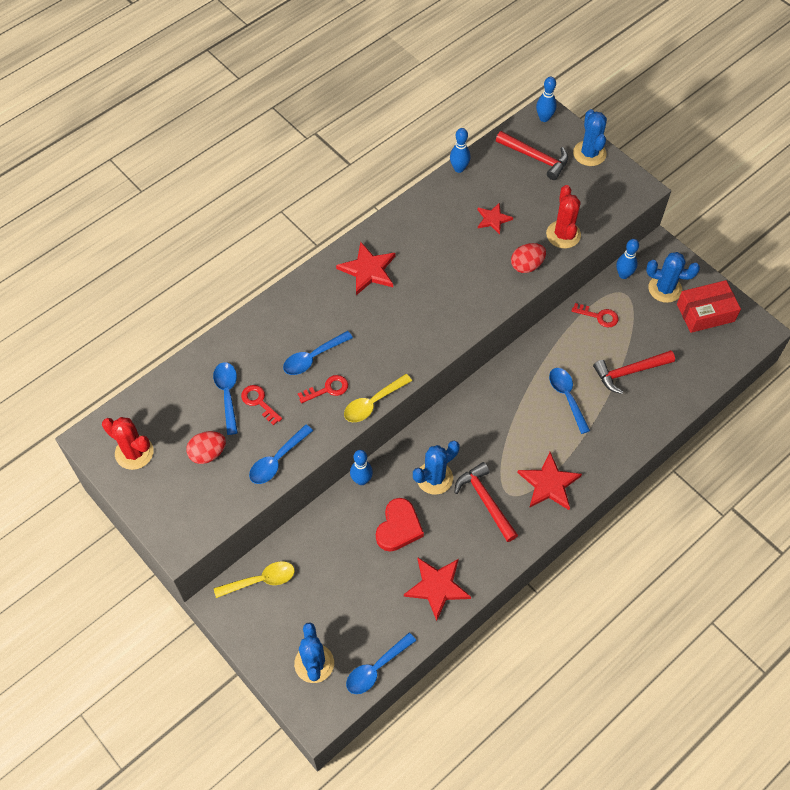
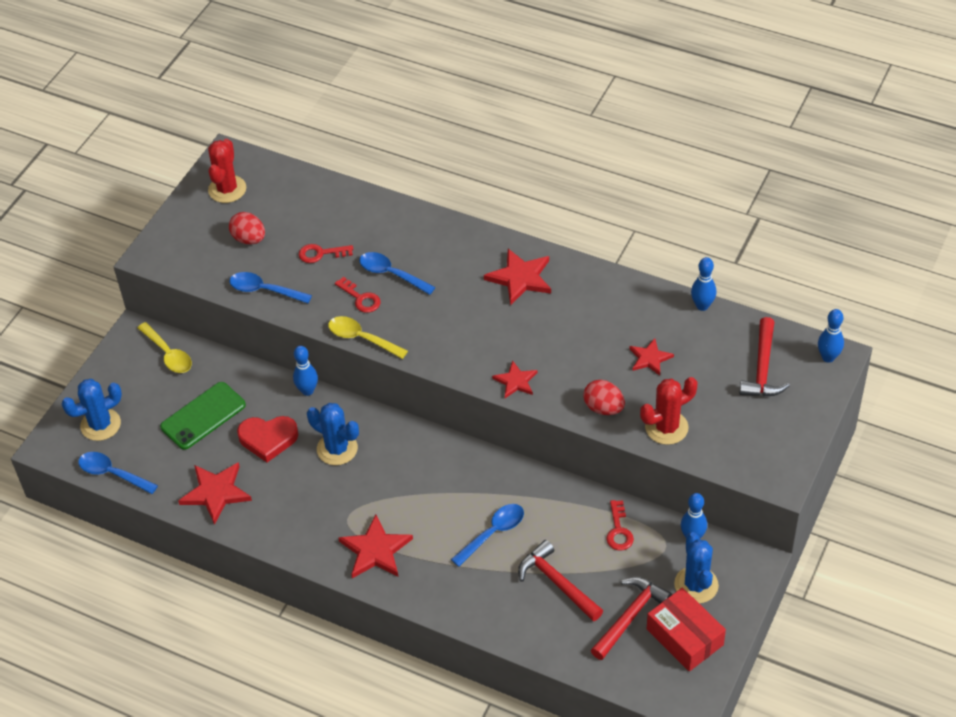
camera: 70 degrees right, 10 degrees down
(227, 394) = (318, 228): blue spoon -> none
(259, 402) = (321, 253): red key -> red key turned 120 degrees counterclockwise
(348, 572) = (203, 416): none -> green phone
(473, 312) = (516, 381): none -> red star
(485, 500) = (330, 500): red hammer -> red hammer (630, 616)
(589, 153) = (802, 416): blue cactus -> none

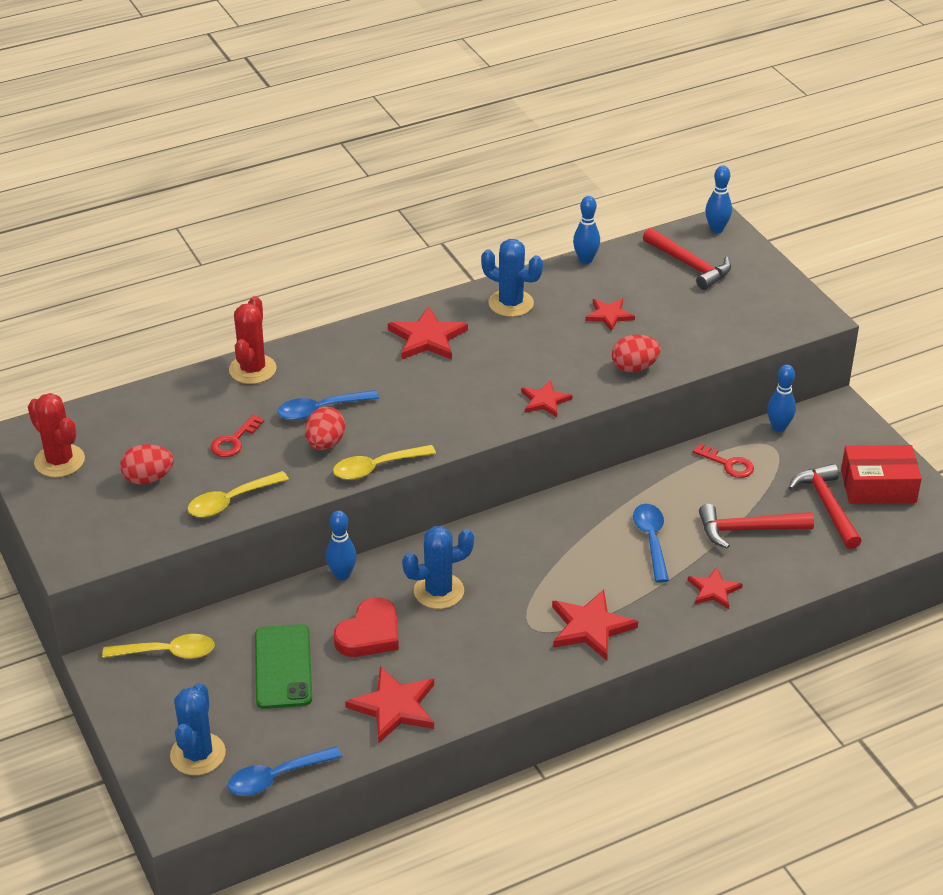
camera: 55 degrees left, 10 degrees down
(264, 290) = (231, 501): blue spoon -> yellow spoon
(360, 298) = (325, 443): red key -> red egg
(475, 598) = (714, 590): none -> red star
(666, 427) = (695, 345): red cactus -> red cactus (252, 369)
(696, 585) = (830, 451): blue cactus -> blue cactus (511, 303)

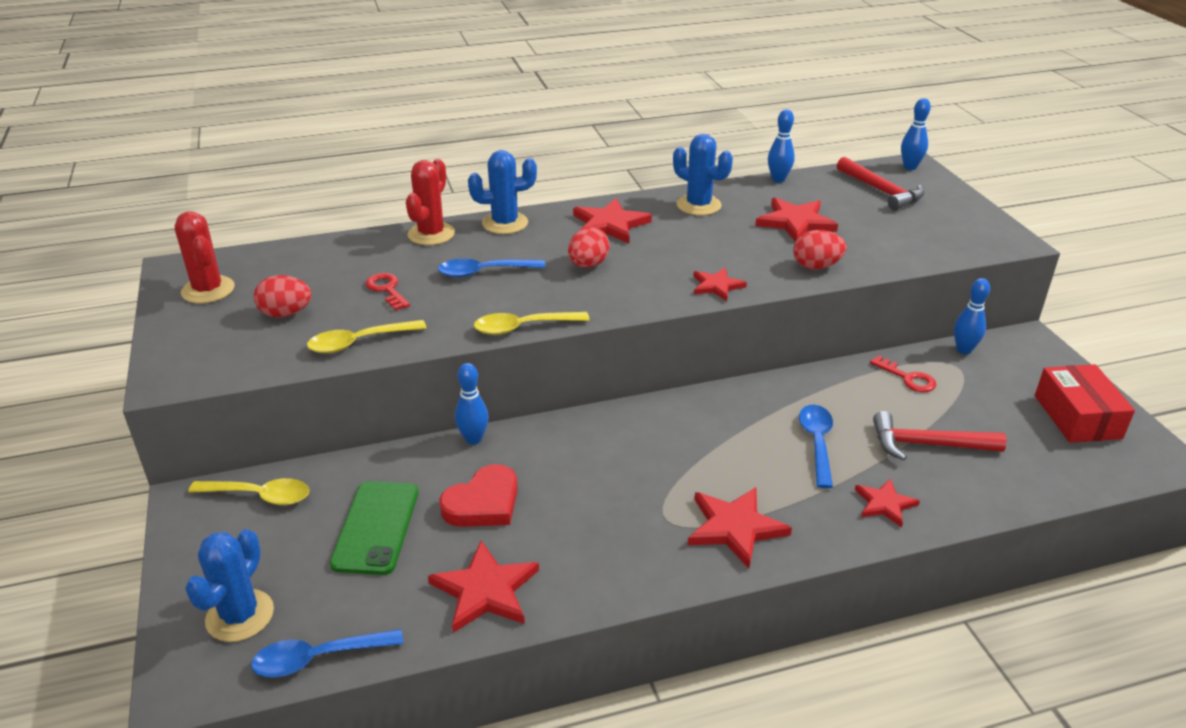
camera: 10 degrees right, 5 degrees down
(234, 441) = (387, 290): red key -> red key turned 105 degrees clockwise
(325, 443) = (477, 301): red egg -> red egg (588, 265)
(438, 591) = (571, 468): blue cactus -> blue cactus (505, 223)
(609, 315) = (795, 222): red star -> red star, size x1.60
(827, 506) = (1019, 430): red hammer -> none
(878, 486) = (1077, 417): red box -> red box turned 75 degrees clockwise

